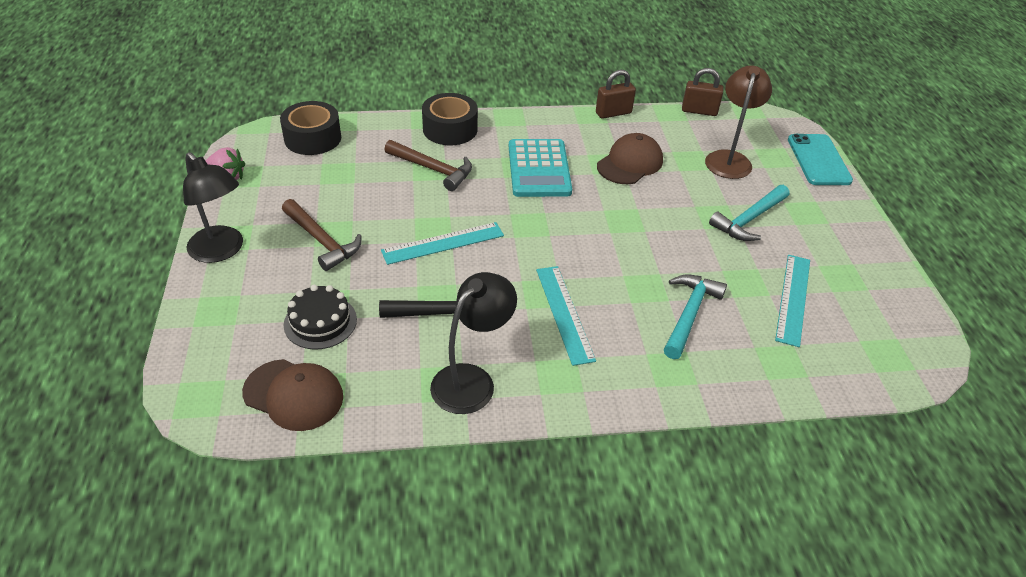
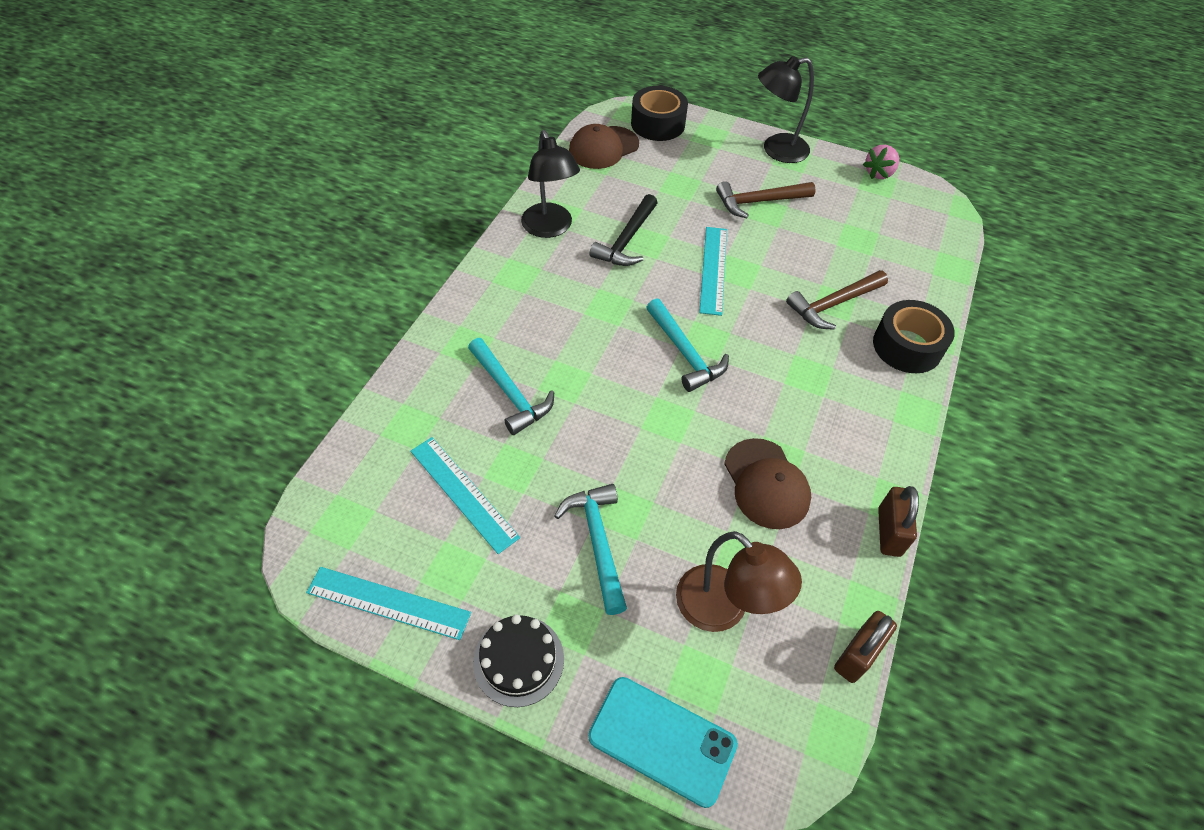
camera: 120 degrees right, 10 degrees up
(313, 138) = (926, 239): black tape -> black tape (658, 124)
(320, 322) = (663, 176): black cake -> black cake (518, 660)
(539, 169) = (795, 389): turquoise calculator -> none
(554, 230) = (685, 353): none -> turquoise hammer
(564, 313) = (575, 308): turquoise ruler -> turquoise ruler (388, 602)

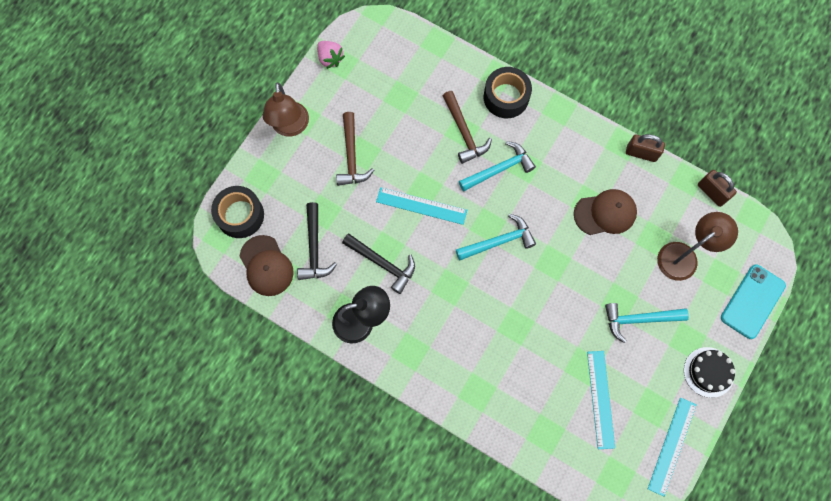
camera: 80 degrees left, 20 degrees up
(463, 493) = (600, 399): turquoise ruler -> turquoise ruler turned 60 degrees counterclockwise
(510, 393) = (523, 364): turquoise hammer -> turquoise hammer (499, 169)
(632, 182) = (314, 248): none -> black hammer
(776, 150) = (290, 127): black lamp -> brown lamp

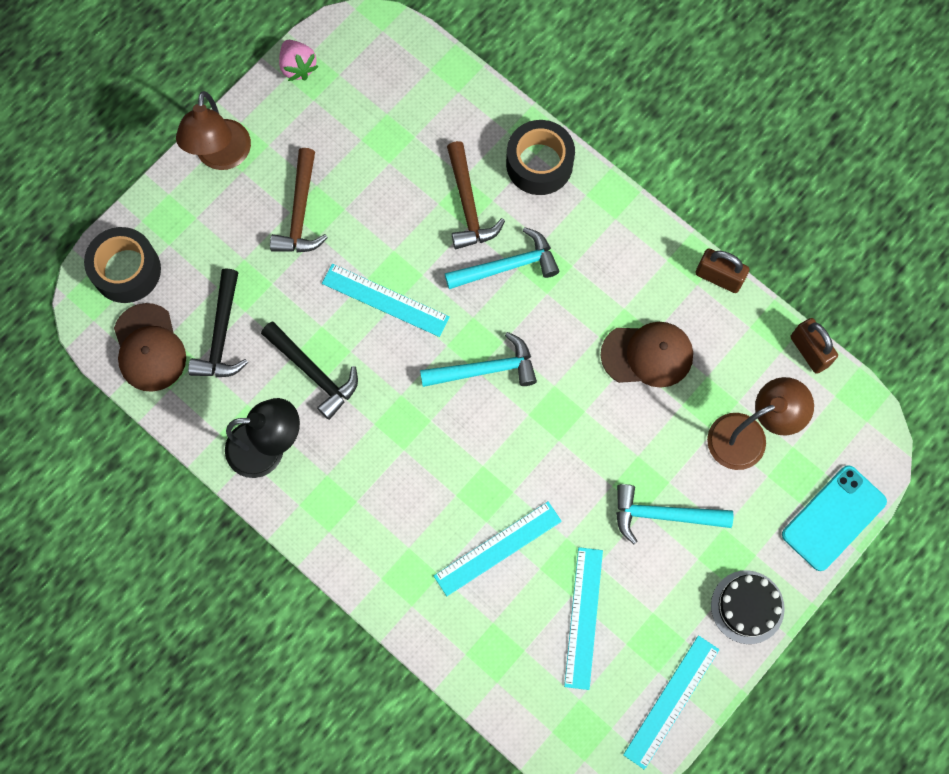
camera: 10 degrees right, 0 degrees up
(532, 362) = (497, 548): none -> turquoise ruler

